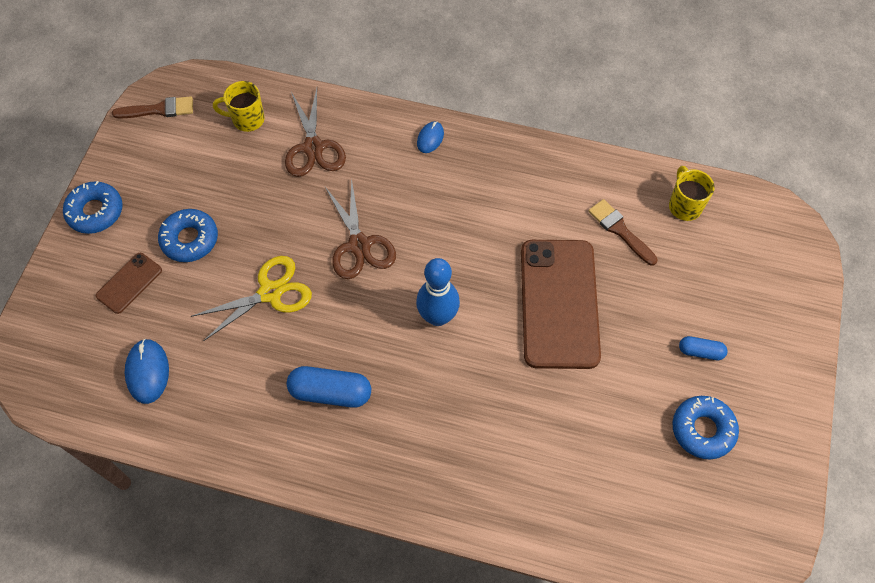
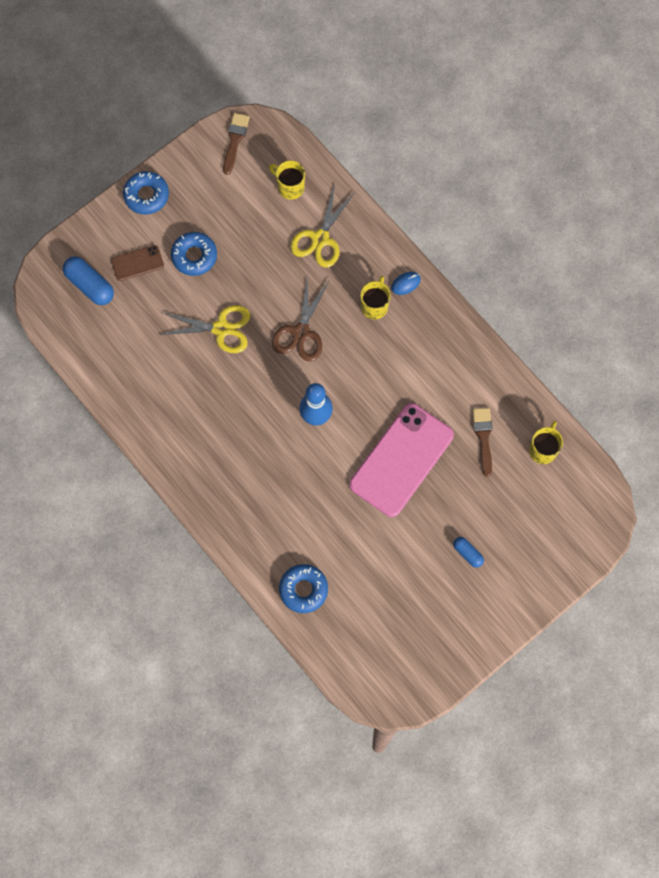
camera: 35 degrees right, 10 degrees up
(147, 372) = (112, 333): blue mouse -> none
(159, 110) = (235, 140): brown brush -> brown brush turned 105 degrees counterclockwise
(313, 147) = (320, 239): brown scissors -> yellow scissors
(330, 392) = (214, 421): blue capsule -> blue capsule (90, 285)
(415, 175) = (374, 306): none -> yellow mug
(559, 303) = (401, 460): brown phone -> pink phone
(703, 430) = (427, 601): blue donut -> blue donut (303, 589)

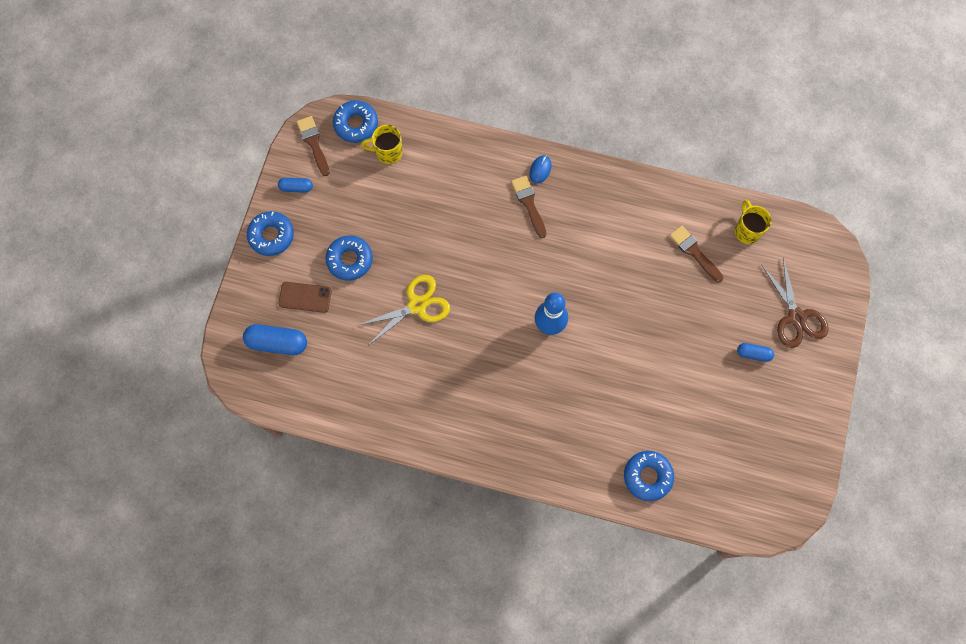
camera: 35 degrees left, 0 degrees up
(137, 263) = (305, 297): brown phone -> brown phone turned 60 degrees clockwise
(194, 168) = (296, 187): none -> blue capsule
(281, 146) = (356, 124): none -> blue donut
(301, 332) = (485, 265): brown scissors -> brown scissors (796, 317)
(320, 239) = (444, 178): yellow scissors -> none
(374, 306) = (529, 204): yellow mug -> brown brush
(401, 460) = (644, 314): pink phone -> none

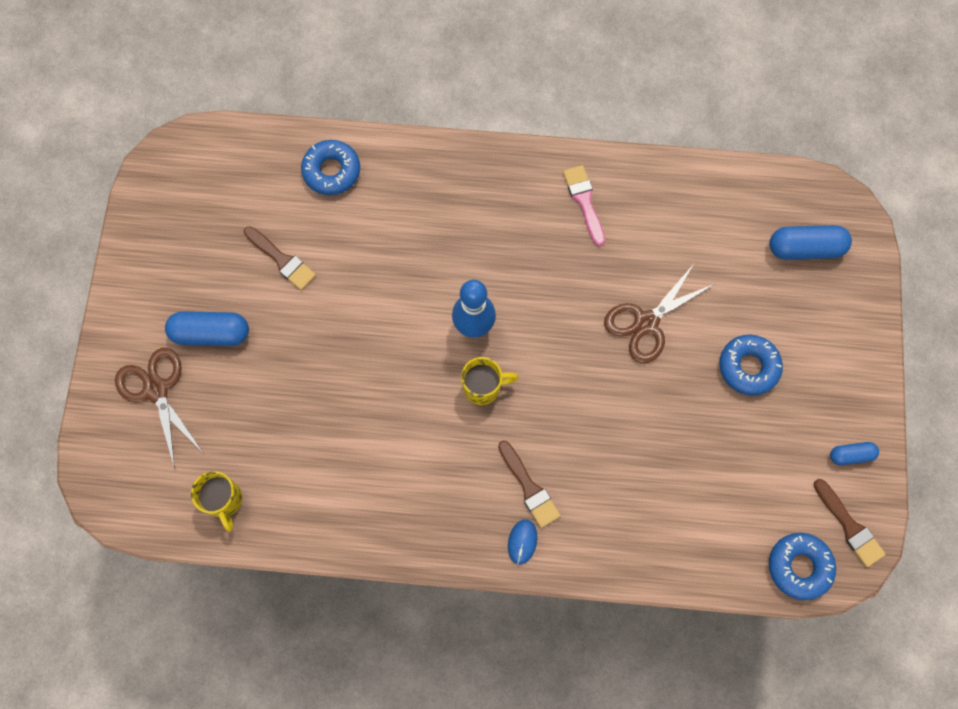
camera: 170 degrees right, 0 degrees up
(271, 236) = (860, 382): blue donut -> none
(305, 297) = (790, 309): brown phone -> none
(388, 152) = (741, 530): yellow mug -> yellow mug (483, 387)
(417, 305) = (646, 323): yellow scissors -> brown scissors
(442, 412) = (584, 201): none -> pink brush
(694, 252) = (295, 456): brown brush -> brown brush (282, 260)
(753, 354) = (211, 333): blue capsule -> blue capsule, size x1.75

